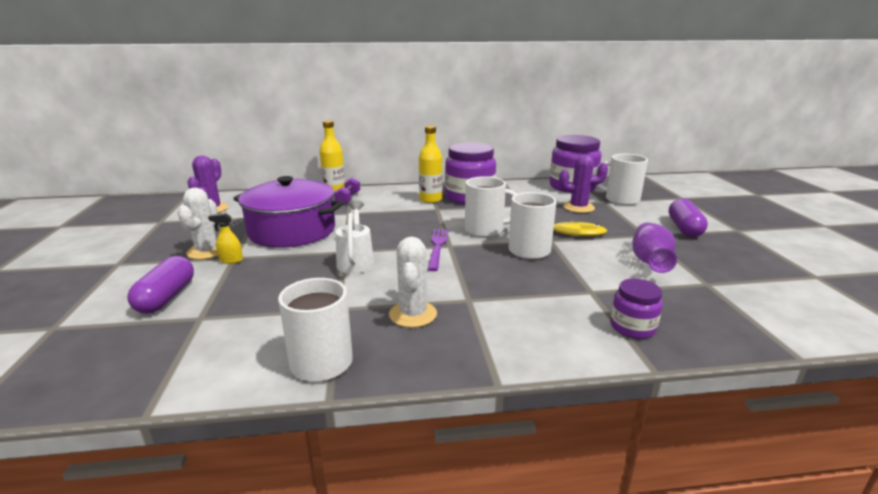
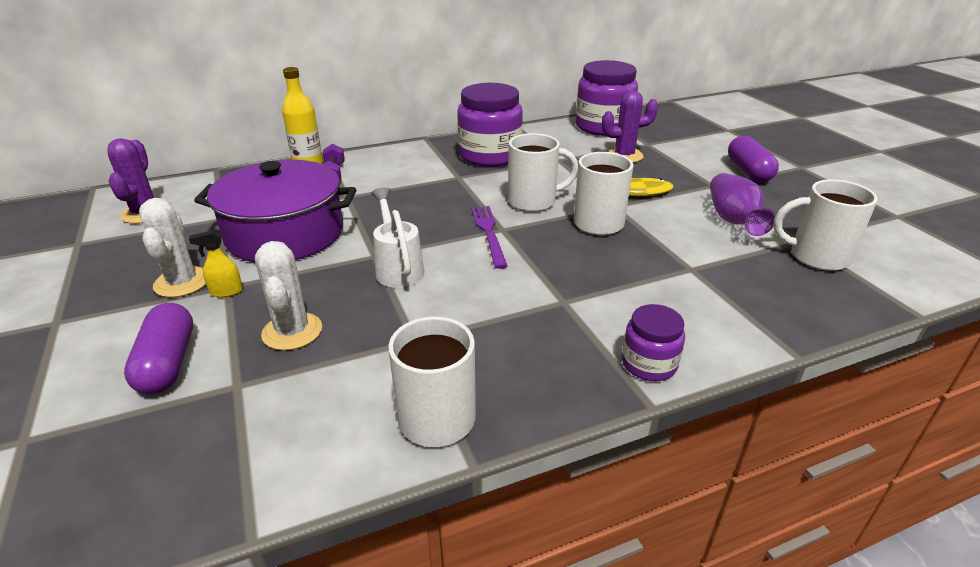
camera: 15 degrees left, 10 degrees up
(413, 314) = (509, 332): white cactus -> white cactus (292, 331)
(430, 200) = (443, 164): yellow bottle -> none
(620, 200) = (665, 140): white mug -> white mug (816, 257)
(632, 327) = (753, 308): purple jar -> purple jar (649, 364)

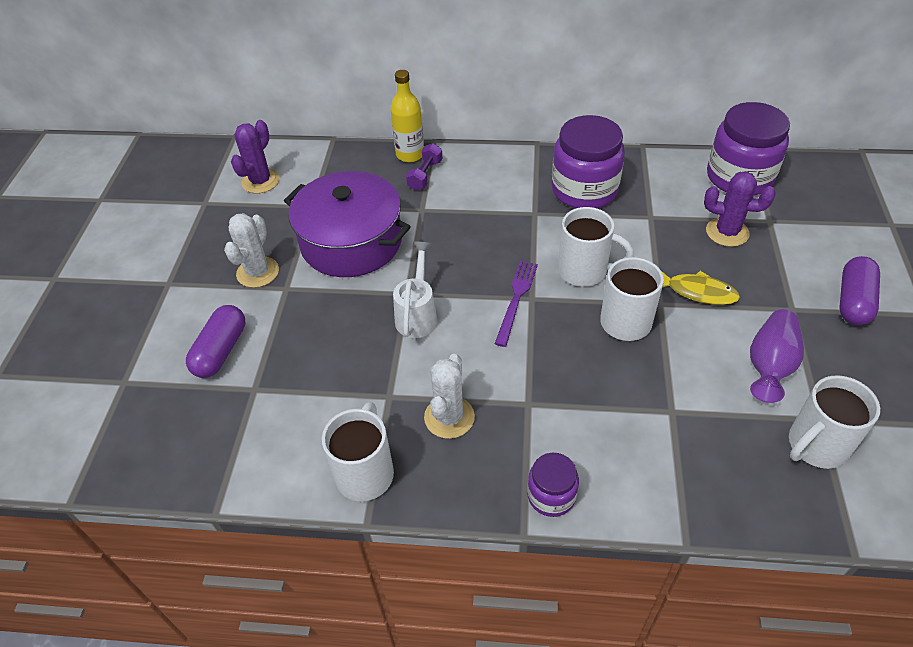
camera: 30 degrees right, 15 degrees up
(226, 292) = (283, 294): yellow spray bottle -> none
(292, 331) = (310, 353): white cactus -> white cactus (449, 417)
(816, 257) = (816, 446): white mug -> white mug turned 75 degrees counterclockwise

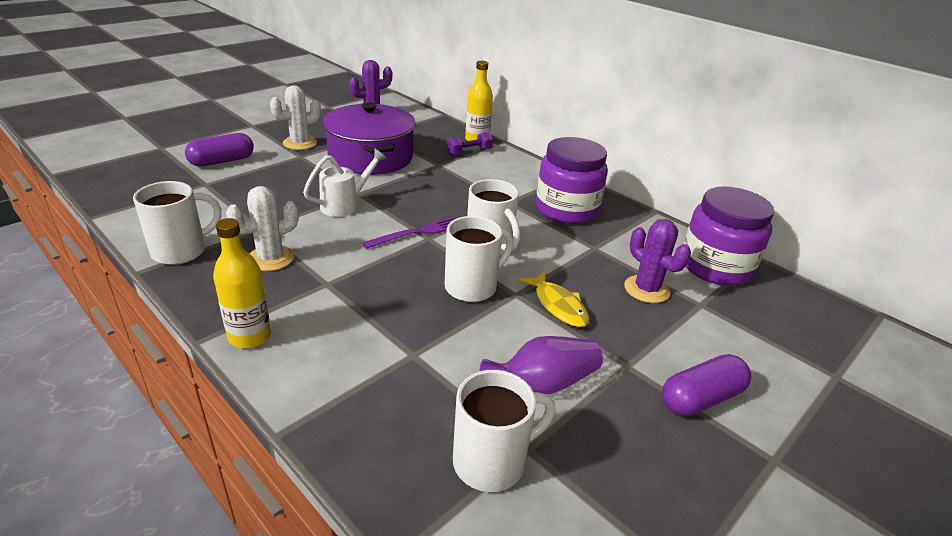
camera: 35 degrees right, 15 degrees down
(551, 496) = (250, 336): purple jar -> yellow bottle
(816, 446) = (492, 461): white mug -> white mug turned 150 degrees clockwise

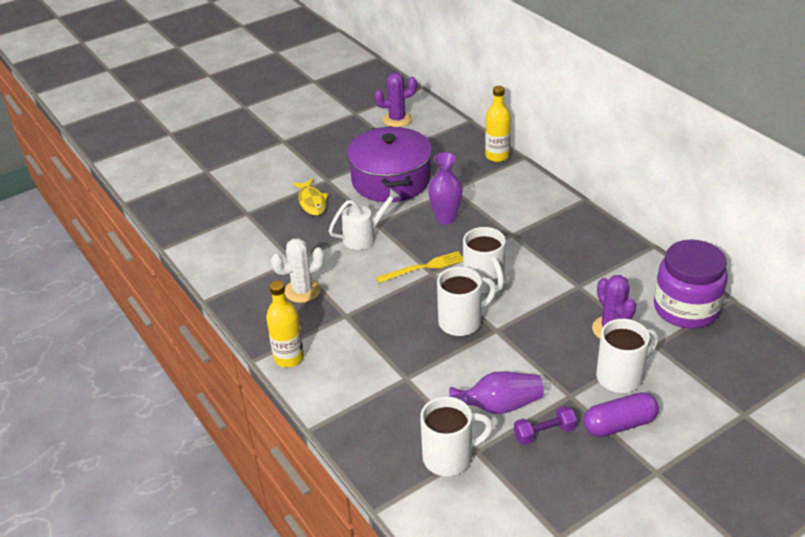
camera: 15 degrees right, 5 degrees up
(181, 251) = (234, 282): white mug -> white mug (621, 377)
(222, 161) = (259, 187): purple capsule -> none
(300, 143) = (326, 163): white cactus -> none
(417, 233) = (423, 267): purple fork -> yellow fork
(434, 189) = (445, 218): none -> purple vase
(469, 152) = (486, 172): purple dumbbell -> purple dumbbell (544, 433)
(558, 305) = (529, 342): yellow fish -> yellow fish (312, 202)
(566, 209) = (565, 243): purple jar -> none

